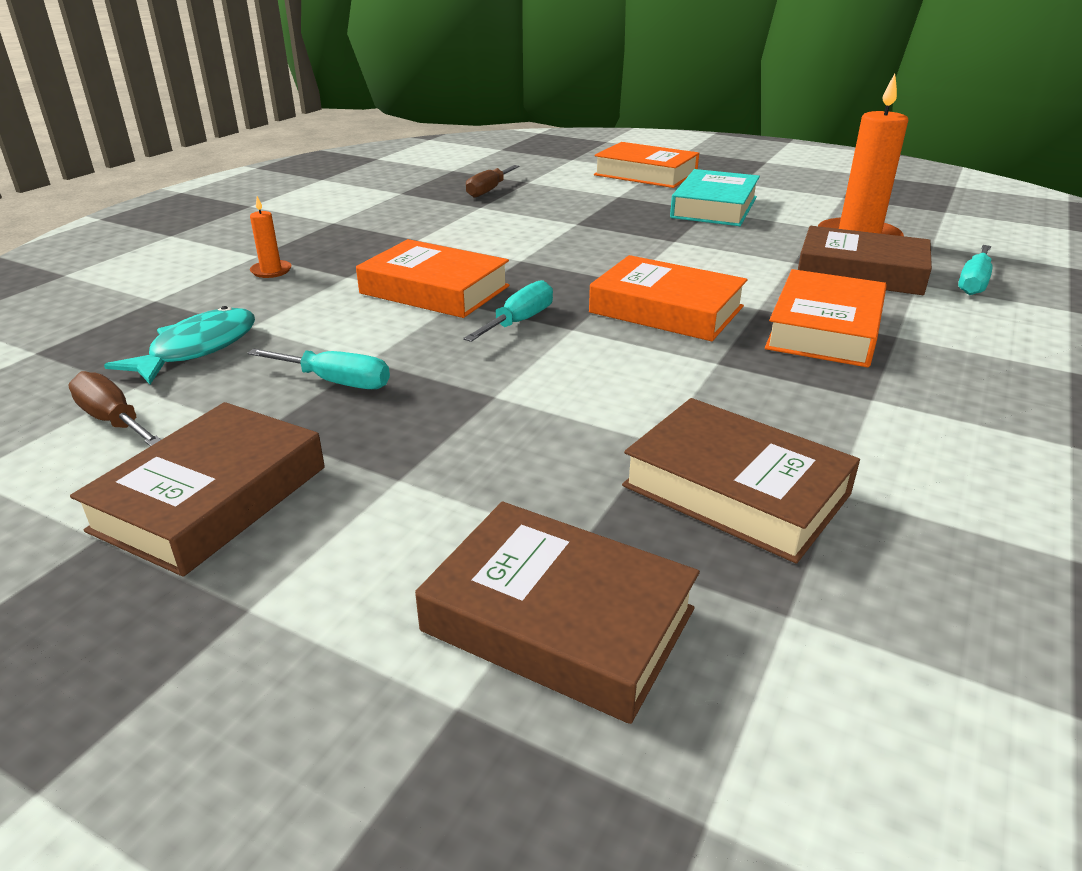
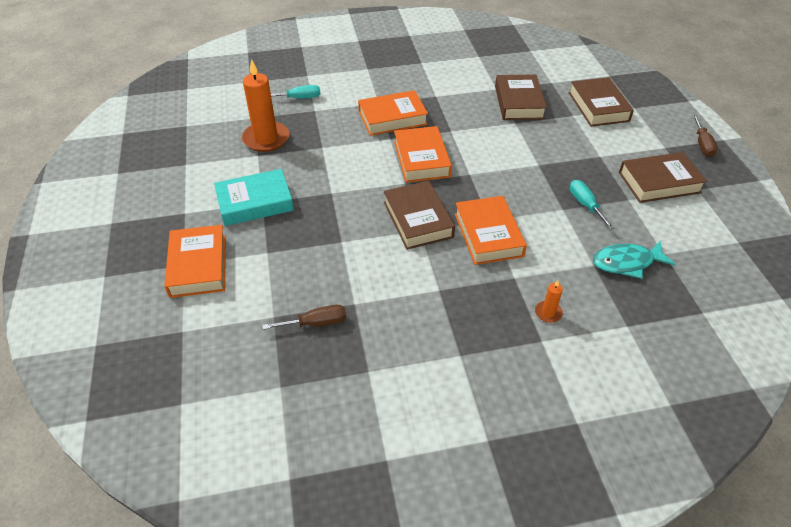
camera: 130 degrees left, 15 degrees up
(113, 420) = (679, 237): brown screwdriver -> brown screwdriver (702, 144)
(519, 321) = (483, 190): turquoise screwdriver -> none
(860, 272) = (316, 126): brown book -> brown book (418, 219)

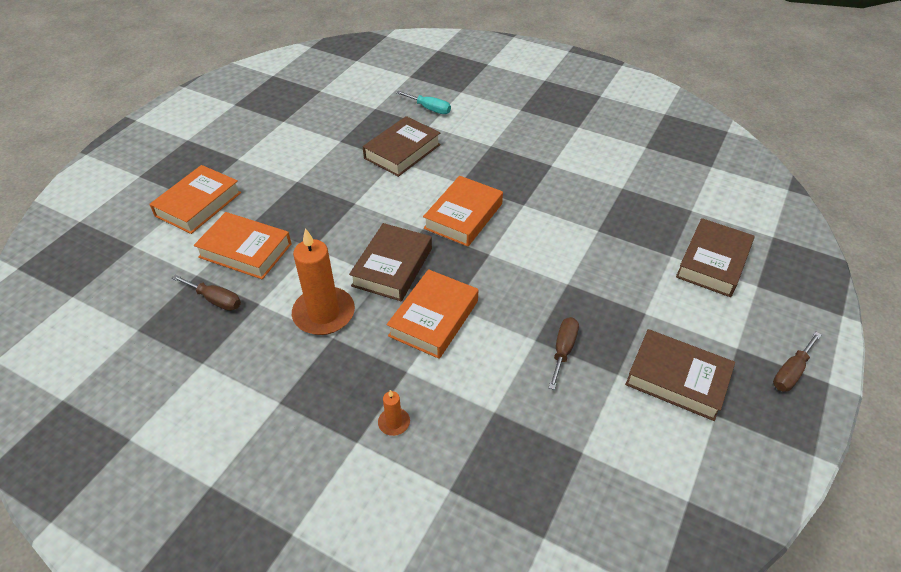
camera: 40 degrees right, 0 degrees up
(255, 202) = (291, 178): turquoise book -> none
(266, 139) = (362, 131): orange candle -> orange candle (324, 313)
(392, 118) = (485, 165): orange book -> orange book (245, 250)
(518, 102) = (627, 212): brown book -> brown book (402, 151)
(585, 205) = (563, 350): turquoise screwdriver -> brown screwdriver
(626, 262) = (530, 432): turquoise fish -> none

